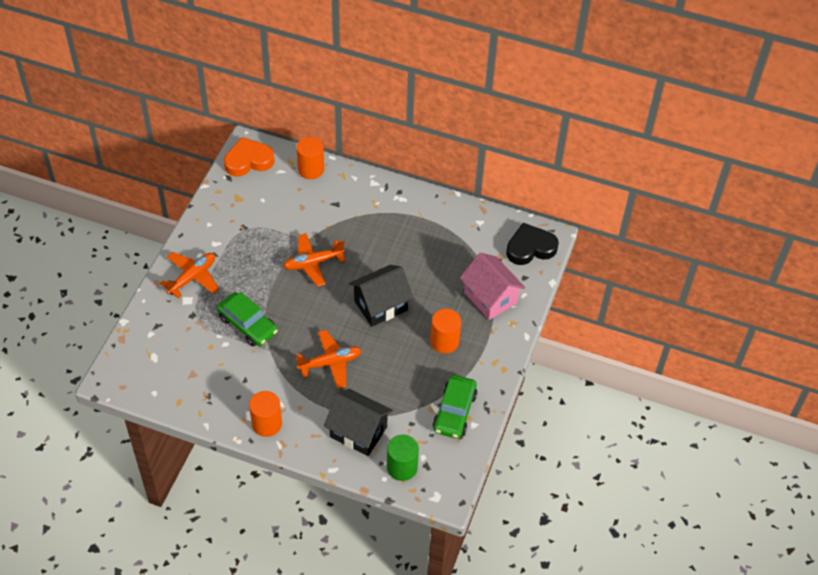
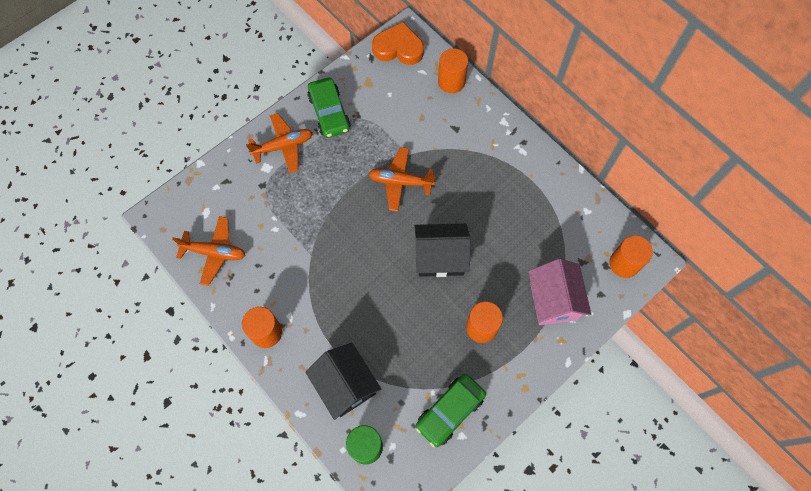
camera: 30 degrees right, 15 degrees up
(248, 324) = (306, 219): green car -> green car (329, 112)
(330, 363) = (359, 297): orange plane -> orange plane (214, 252)
(530, 248) = (624, 263): black heart -> orange cylinder

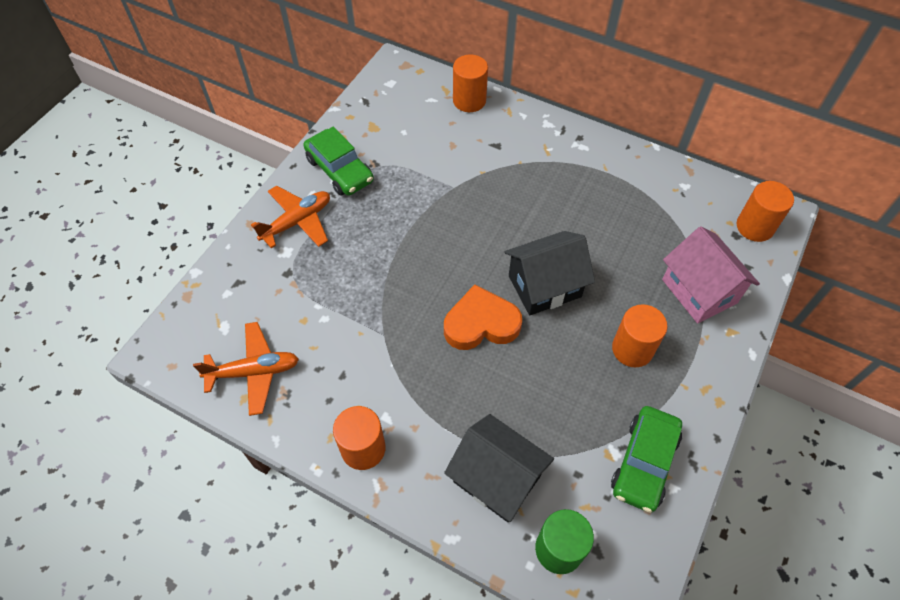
camera: 20 degrees left, 10 degrees down
(398, 48) = (393, 84): orange heart -> orange heart (481, 323)
(400, 182) = (458, 219): orange plane -> none

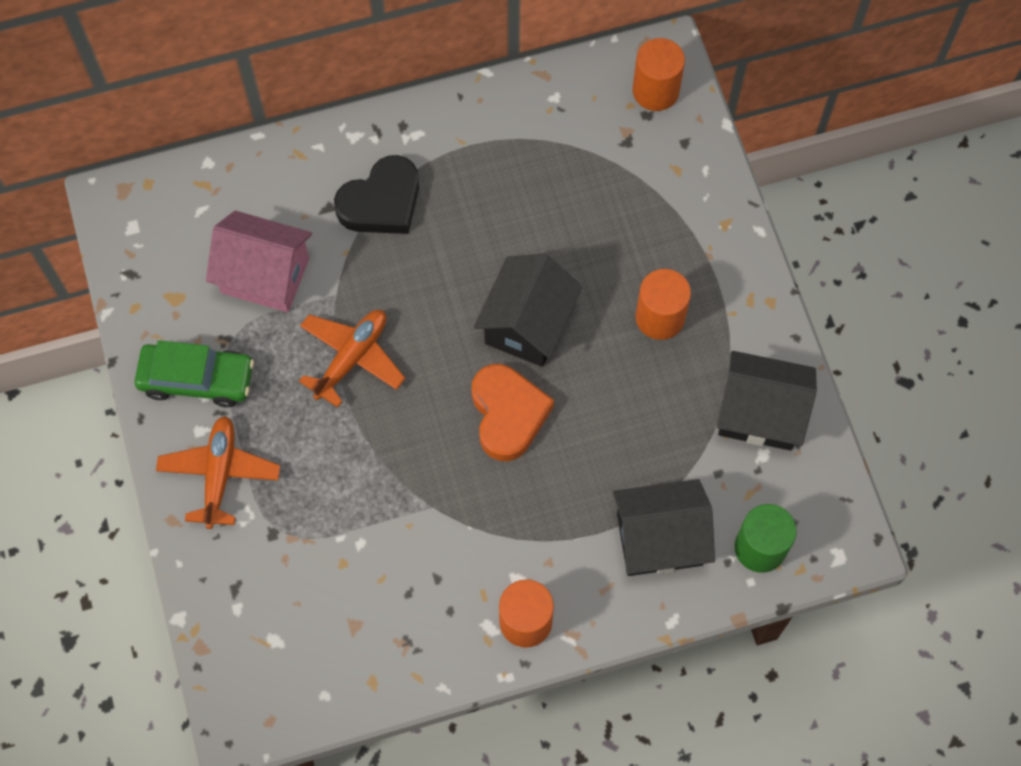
camera: 45 degrees left, 10 degrees up
(254, 372) = (353, 652): orange plane -> orange plane (352, 358)
(469, 100) = (243, 176): orange cylinder -> none
(481, 323) = (508, 414): orange heart -> orange heart turned 135 degrees clockwise
(528, 163) = (381, 202): none -> black heart
(644, 463) = (760, 413): green car -> black house
(699, 291) = (665, 206): pink house -> pink house (265, 275)

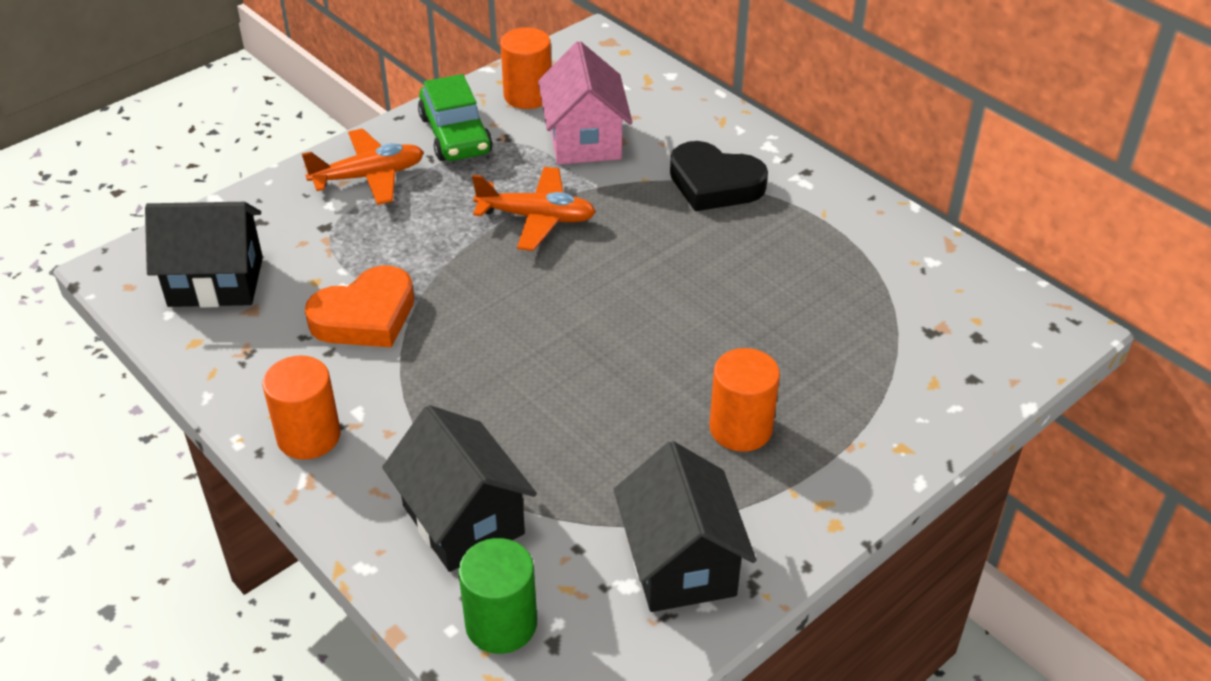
camera: 65 degrees right, 25 degrees down
(508, 414) = (544, 344): orange heart -> orange heart (365, 316)
(527, 324) = (656, 325): black house -> black house (216, 282)
(655, 91) = (1012, 334): orange cylinder -> orange cylinder (528, 96)

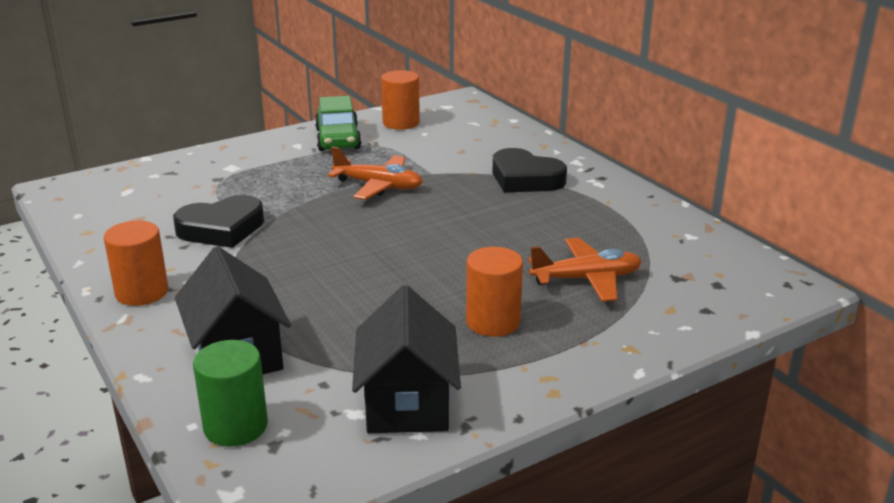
camera: 10 degrees right, 15 degrees down
(216, 282) = (122, 201): black house -> none
(365, 316) = (221, 229): orange heart -> black heart
(369, 176) = (263, 155): orange plane -> orange plane (586, 279)
(584, 140) = (433, 148): pink house -> none

